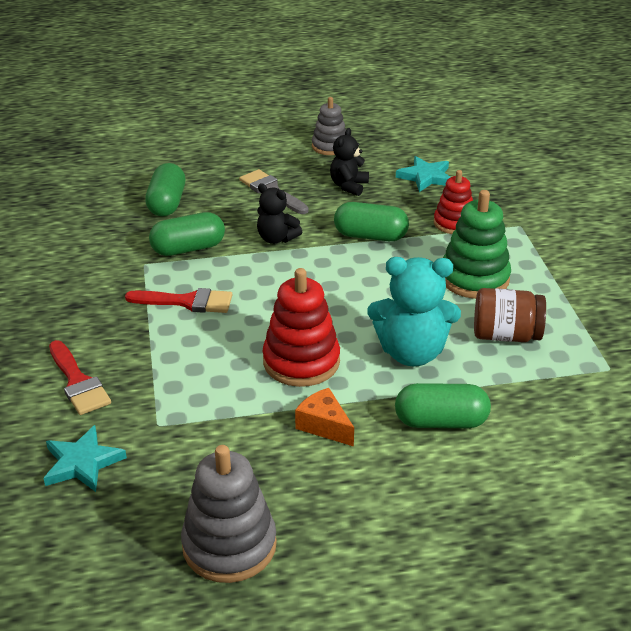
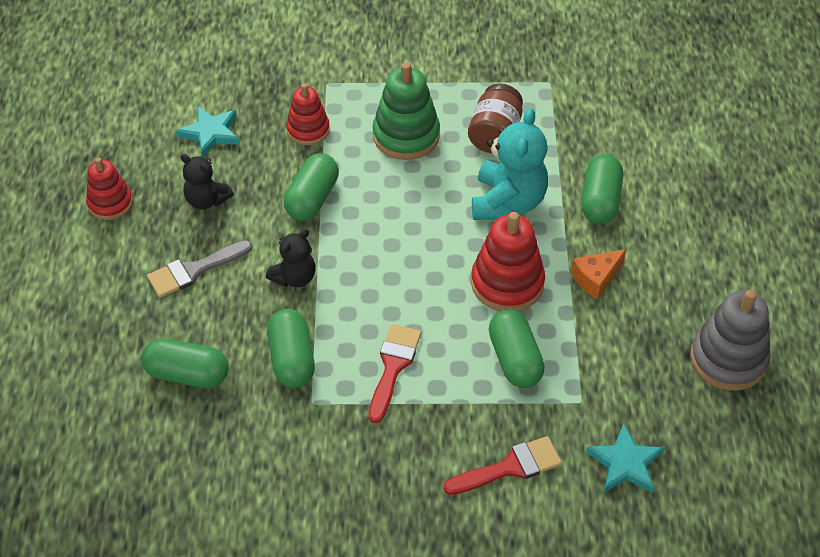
camera: 80 degrees left, 15 degrees up
(205, 375) = (515, 359): none -> green capsule
(330, 146) = (110, 203): grey stacking toy -> red stacking toy

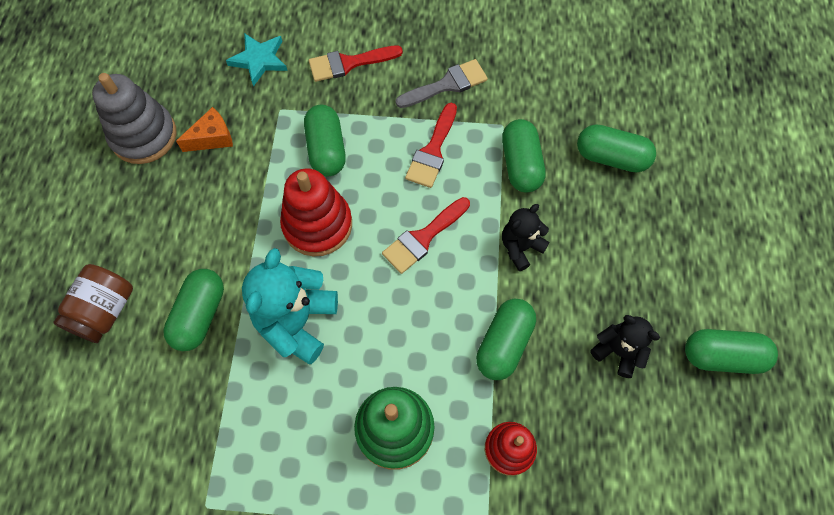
camera: 175 degrees left, 15 degrees up
(110, 203) = (722, 356): red stacking toy -> green capsule
(193, 270) = (620, 263): grey brush -> grey brush (447, 84)
(210, 133) = (625, 454): turquoise star -> none
(395, 279) = (423, 238): none -> red brush
(495, 134) = (291, 422): brown jar -> brown jar (104, 311)
(596, 278) = (232, 223): orange cheese -> orange cheese (212, 138)

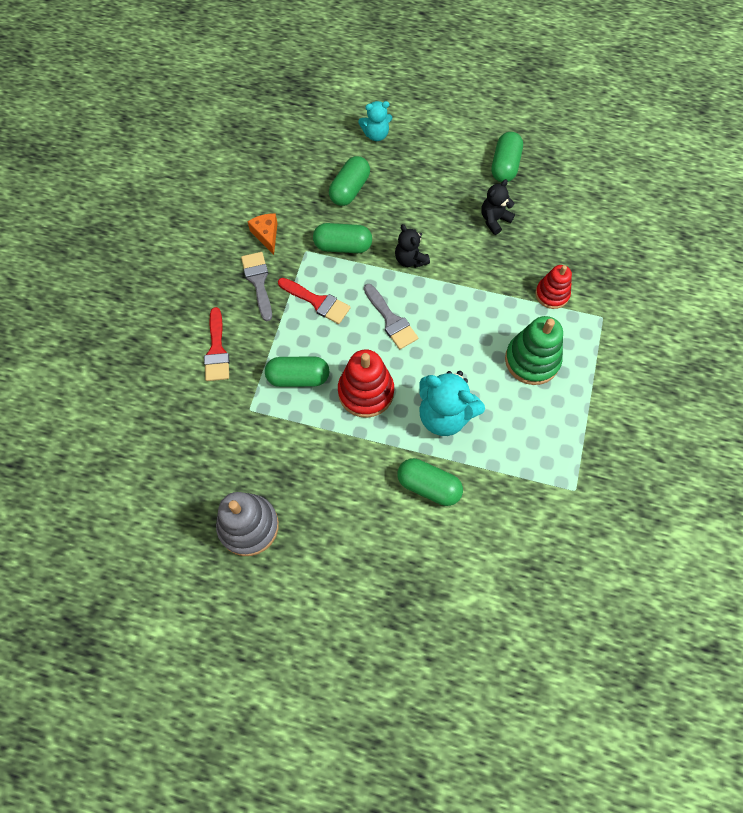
camera: 80 degrees left, 0 degrees up
(104, 311) = (413, 562): brown jar -> none
(212, 138) = (265, 467): orange cheese -> orange cheese (266, 235)
(259, 60) = (192, 422): turquoise star -> none
(423, 238) = (391, 320): red brush -> grey brush
(504, 344) = (480, 283): green capsule -> none
(714, 174) = (376, 134): none -> turquoise teddy bear

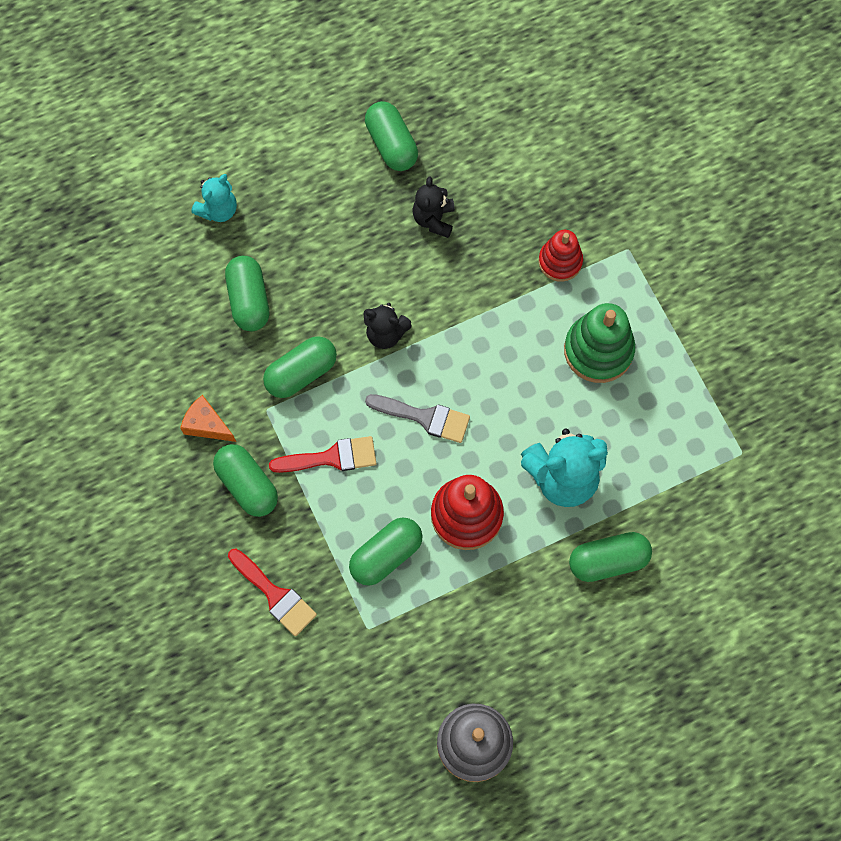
camera: 40 degrees left, 5 degrees up
(258, 281) = (247, 485): grey brush -> green capsule

